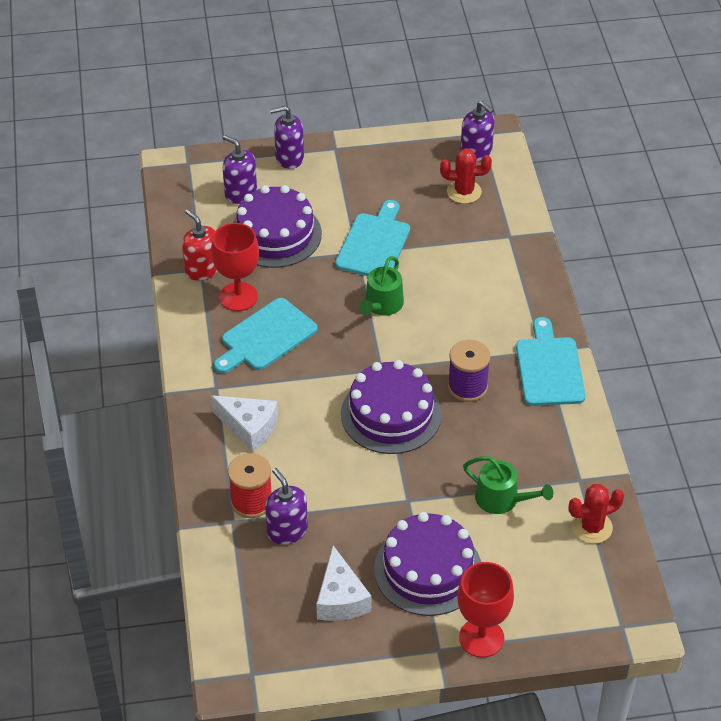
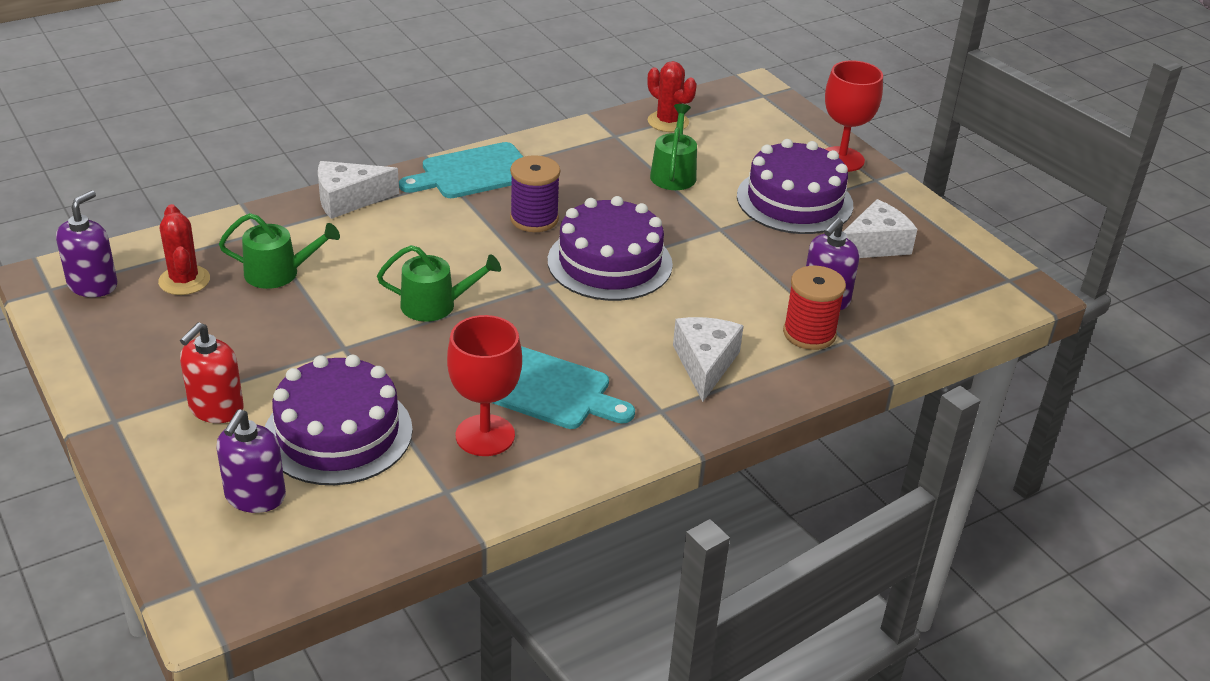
camera: 115 degrees left, 10 degrees down
(202, 269) = (447, 489): red soap dispenser -> red soap dispenser (216, 408)
(289, 158) = (151, 464): purple soap dispenser -> none
(374, 244) = (320, 336): turquoise cutting board -> none
(454, 236) = (278, 273): none -> green watering can
(535, 288) = (348, 199): none -> white cheese

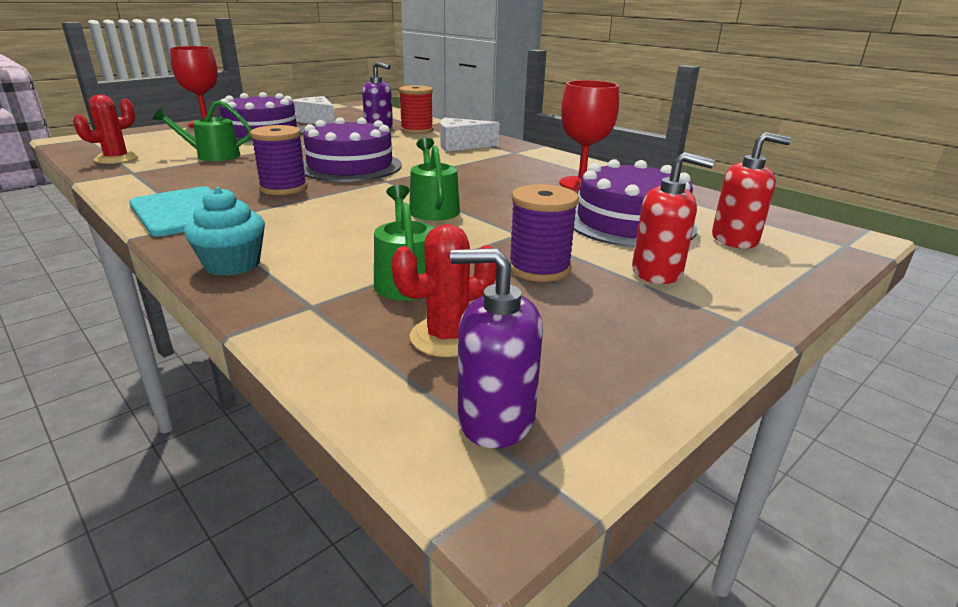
camera: 100 degrees left, 10 degrees down
(255, 496) = (735, 239): purple soap dispenser -> red soap dispenser
(261, 342) = (539, 268): none -> purple spool
(348, 199) = (232, 264): white cheese -> turquoise cupcake
(546, 389) = (516, 173): turquoise cutting board -> none

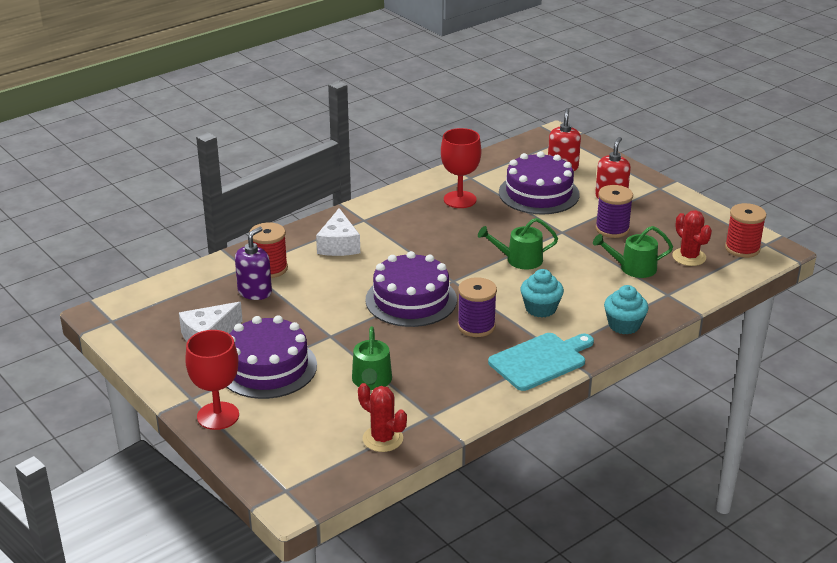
camera: 85 degrees left, 5 degrees up
(306, 216) = (540, 309): none -> turquoise cupcake
(495, 418) = (742, 248): purple soap dispenser -> red spool

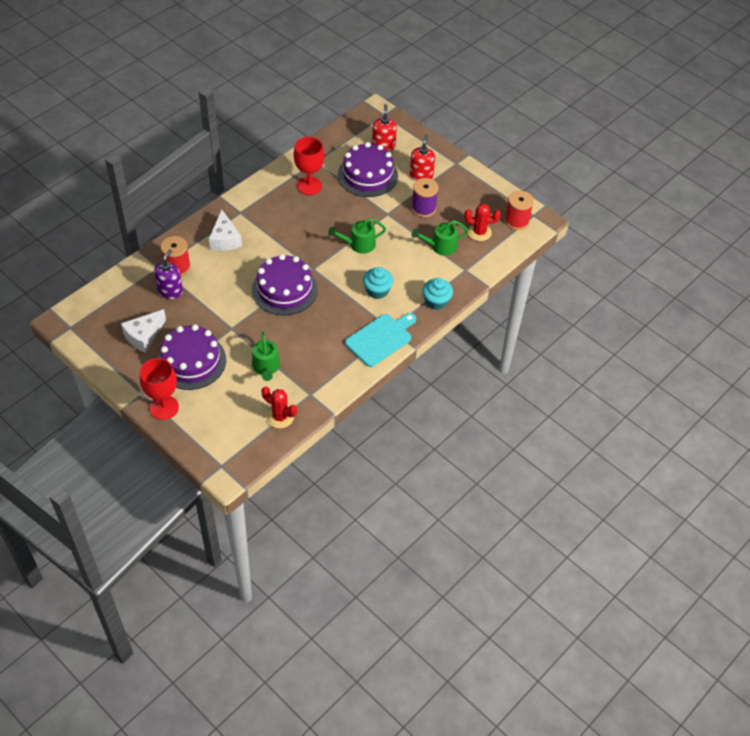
camera: 10 degrees left, 20 degrees up
(476, 326) = (333, 311): purple spool -> none
(689, 257) = (479, 232): red cactus -> red cactus turned 45 degrees counterclockwise

